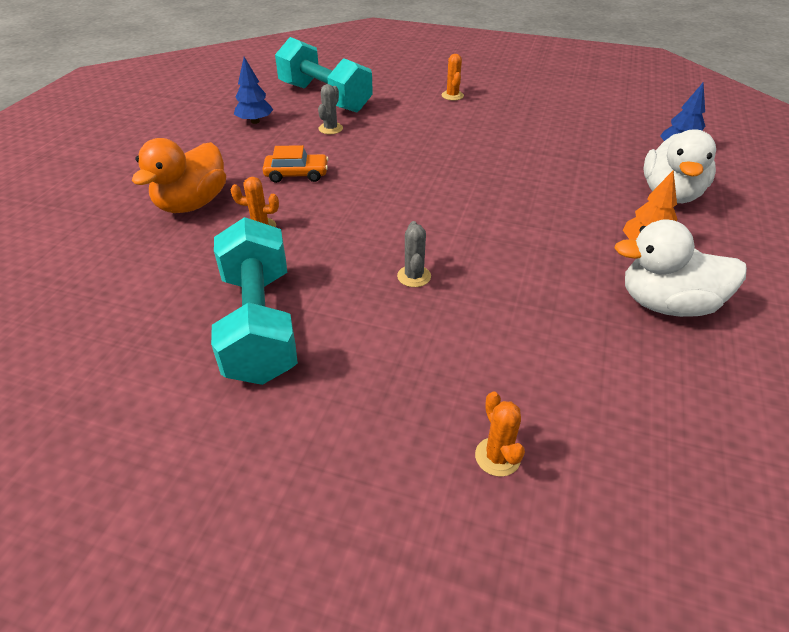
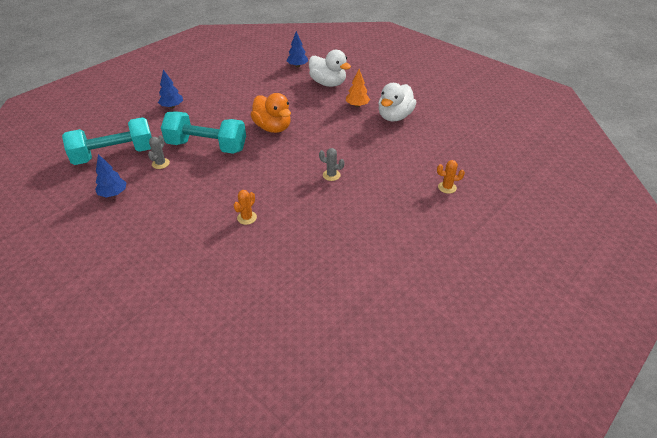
camera: 65 degrees left, 0 degrees up
(192, 204) = (195, 243): orange duck -> orange duck (273, 128)
(259, 325) = (332, 236): turquoise dumbbell -> turquoise dumbbell (207, 146)
(296, 174) = (202, 191): orange car -> none
(330, 129) = (160, 163): grey cactus -> grey cactus turned 60 degrees clockwise
(452, 96) = (172, 106): orange cactus -> blue tree

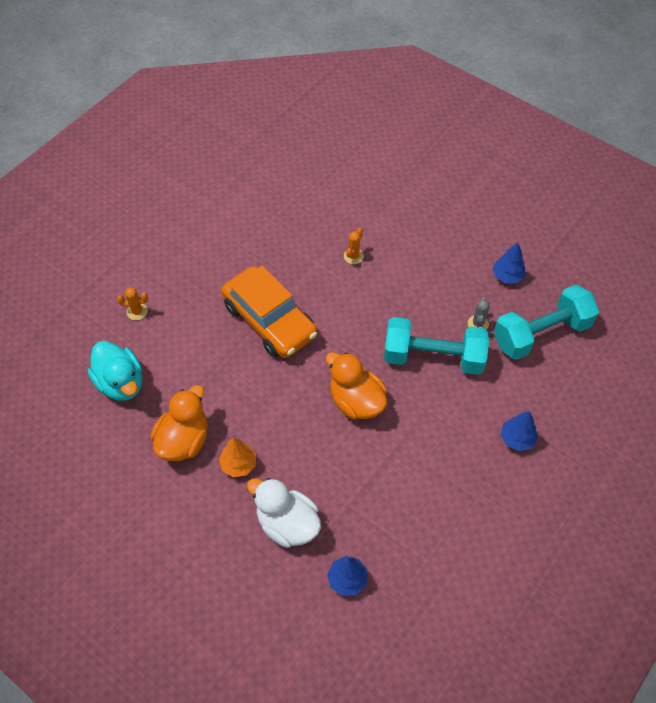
camera: 175 degrees right, 15 degrees up
(331, 175) = (270, 320): grey cactus -> orange car
(394, 116) = (184, 440): white duck -> orange duck
(447, 145) = (121, 383): none -> turquoise duck

